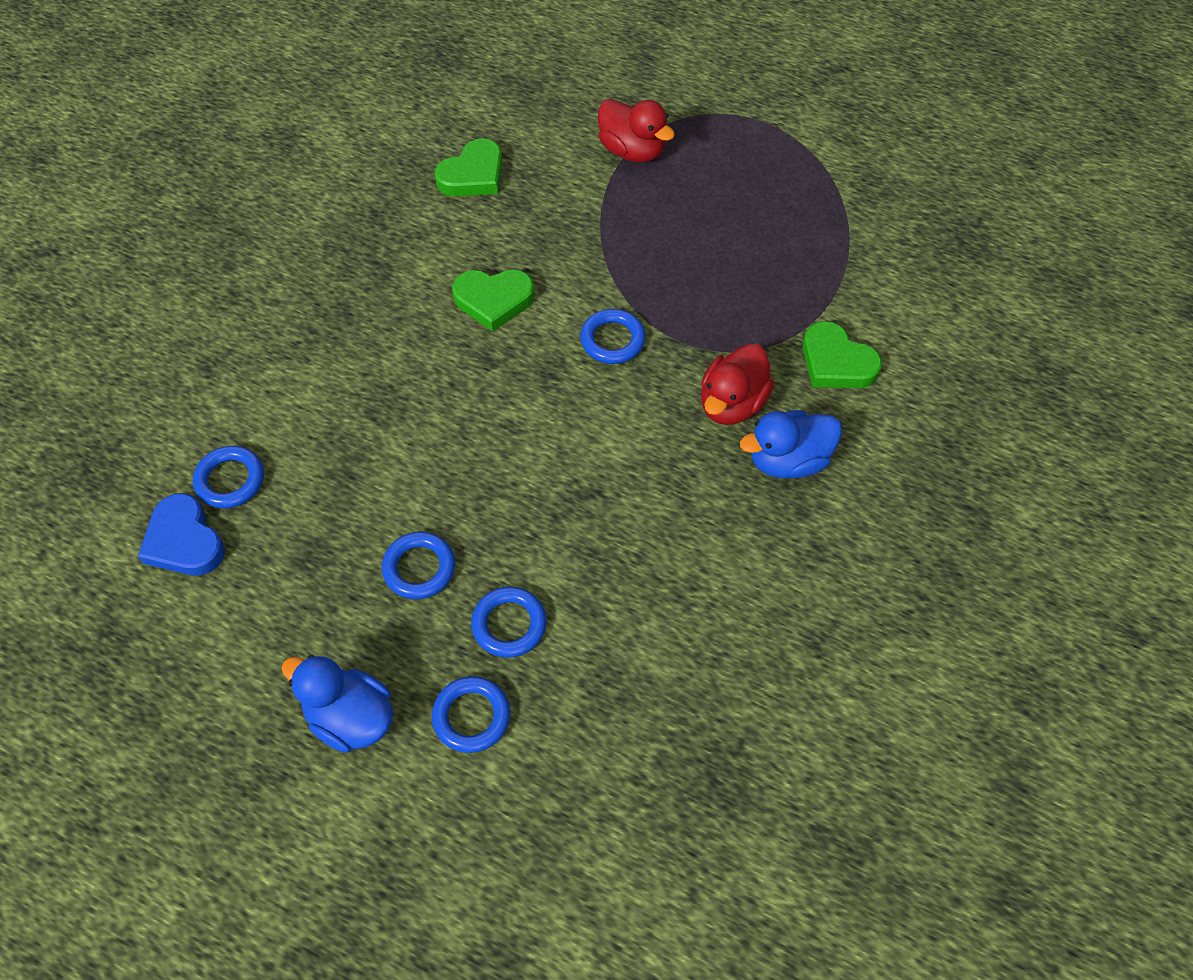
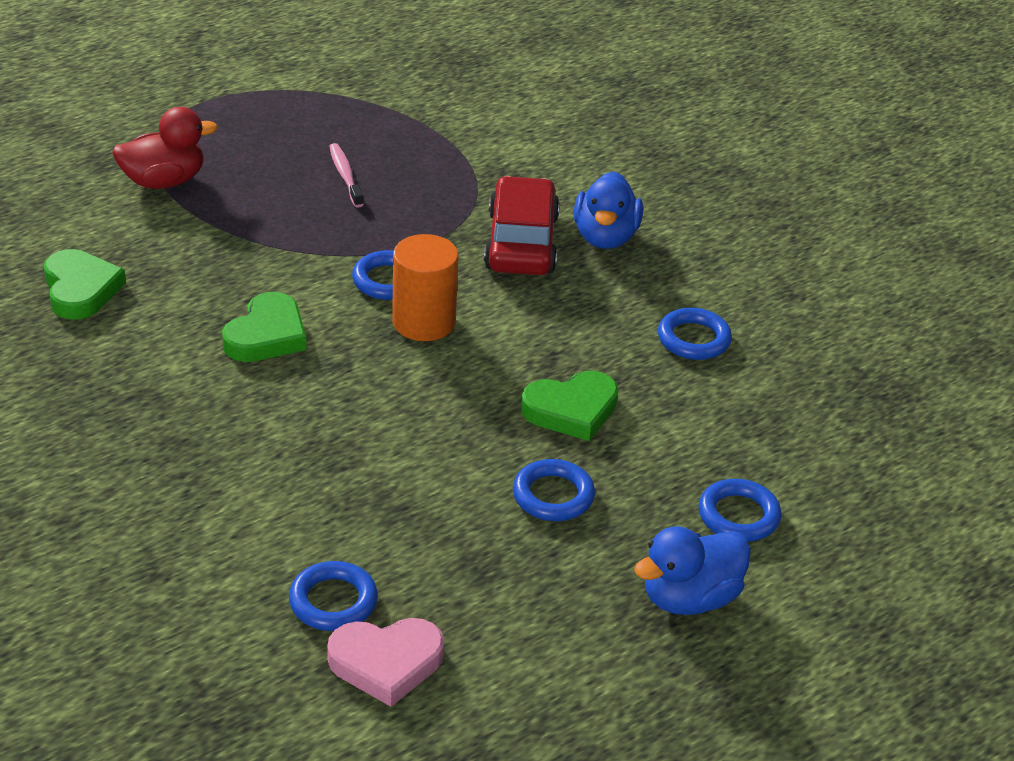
camera: 65 degrees left, 20 degrees down
(184, 541) = (386, 663): blue heart -> pink heart
(509, 624) = (657, 458): blue ring -> blue ring (693, 339)
(576, 387) = (424, 322): none -> orange cylinder
(729, 248) = (345, 176): none -> pink toothbrush
(732, 403) = (521, 242): red duck -> red car
(836, 362) = (526, 172): green heart -> green heart (571, 410)

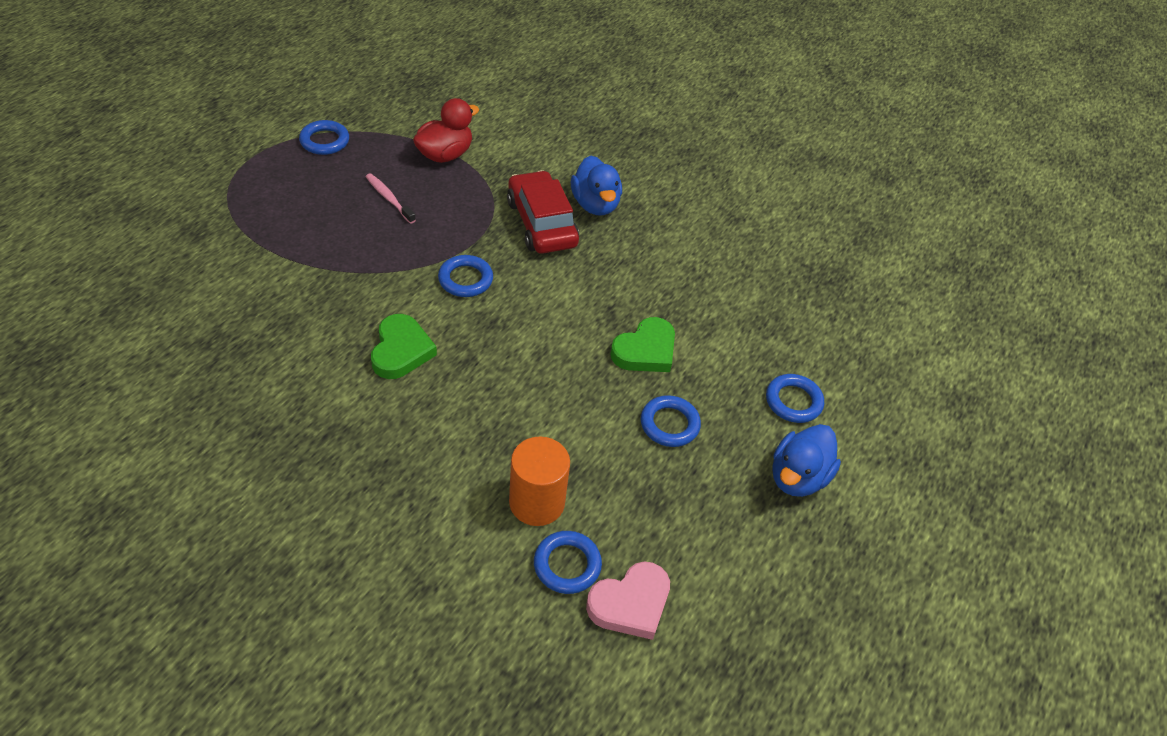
camera: 25 degrees left, 10 degrees up
(80, 289) = (235, 350): green heart -> none
(164, 181) = (253, 237): red duck -> red duck (445, 155)
(424, 322) = (508, 307): orange cylinder -> orange cylinder (537, 502)
(693, 339) = (694, 270): blue ring -> blue ring (324, 141)

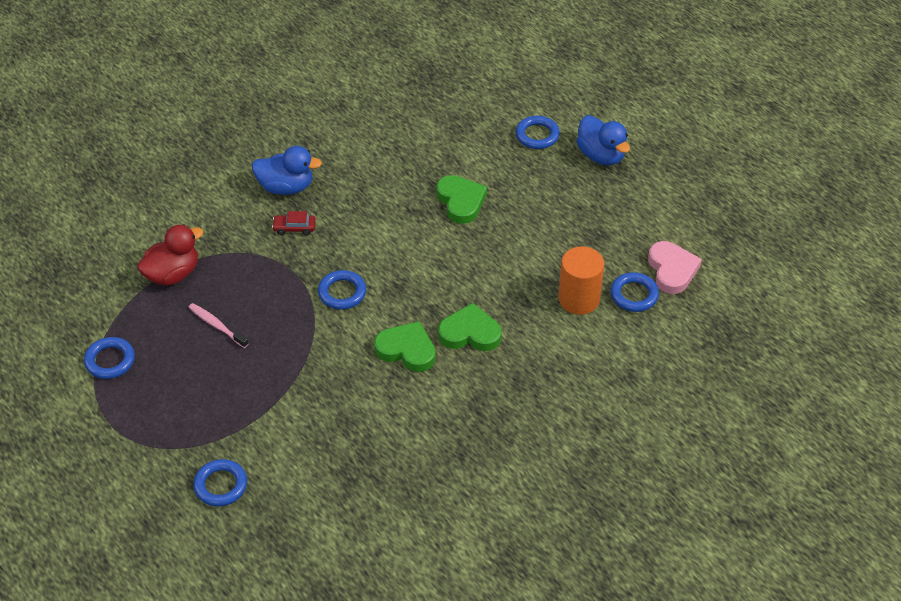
camera: 65 degrees left, 0 degrees up
(389, 198) = (217, 325): pink toothbrush -> pink toothbrush turned 60 degrees clockwise
(444, 402) = (470, 333): none -> green heart
(445, 155) = (173, 274): red duck -> red duck turned 75 degrees clockwise
(541, 223) = (294, 228): red car -> red car, size x0.44
(669, 424) = (535, 208): blue ring -> blue ring (221, 485)

